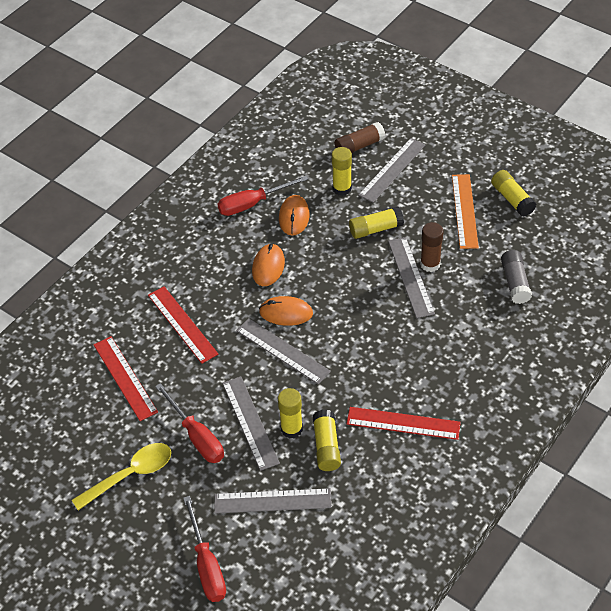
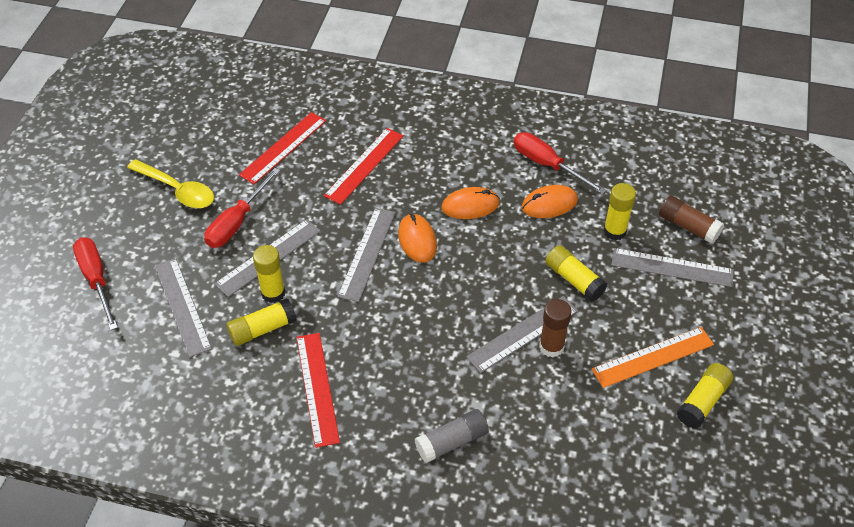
camera: 65 degrees right, 0 degrees up
(207, 565) = (96, 279): red screwdriver -> red screwdriver turned 105 degrees clockwise
(515, 282) = (570, 442): grey glue stick -> grey glue stick (452, 441)

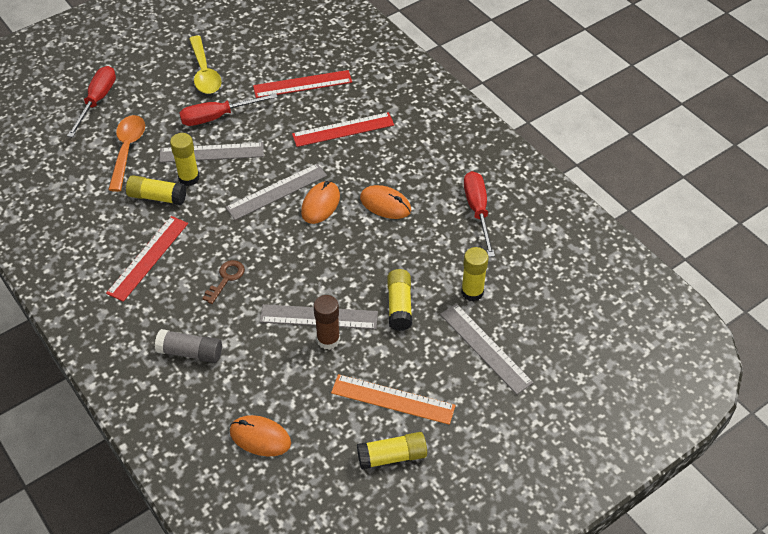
camera: 40 degrees right, 0 degrees up
(182, 306) = (127, 150): grey ruler -> orange spoon
(409, 357) = (226, 278): none -> brown key
(549, 204) = (445, 240): orange mouse -> orange mouse (260, 437)
(688, 226) = (536, 327): brown glue stick -> none

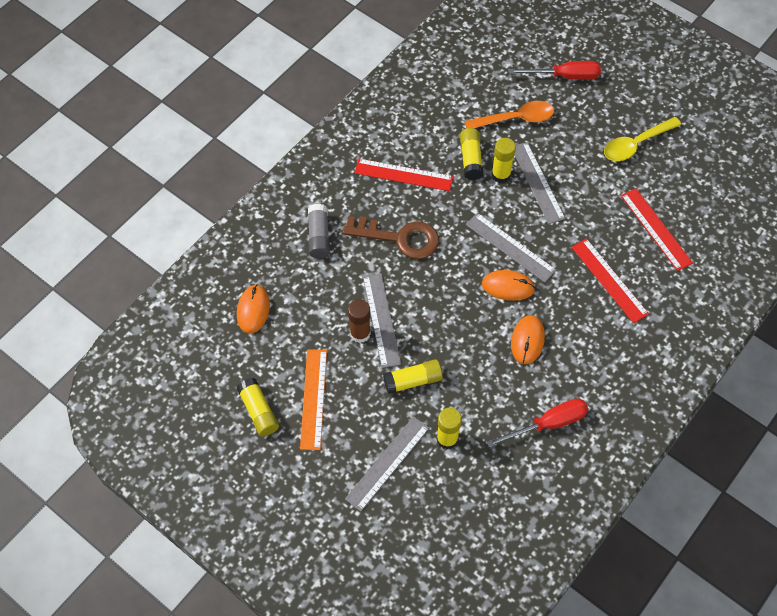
camera: 75 degrees right, 10 degrees up
(217, 117) = (583, 173): red screwdriver -> none
(226, 278) = (400, 238): brown key -> brown key, size x1.92

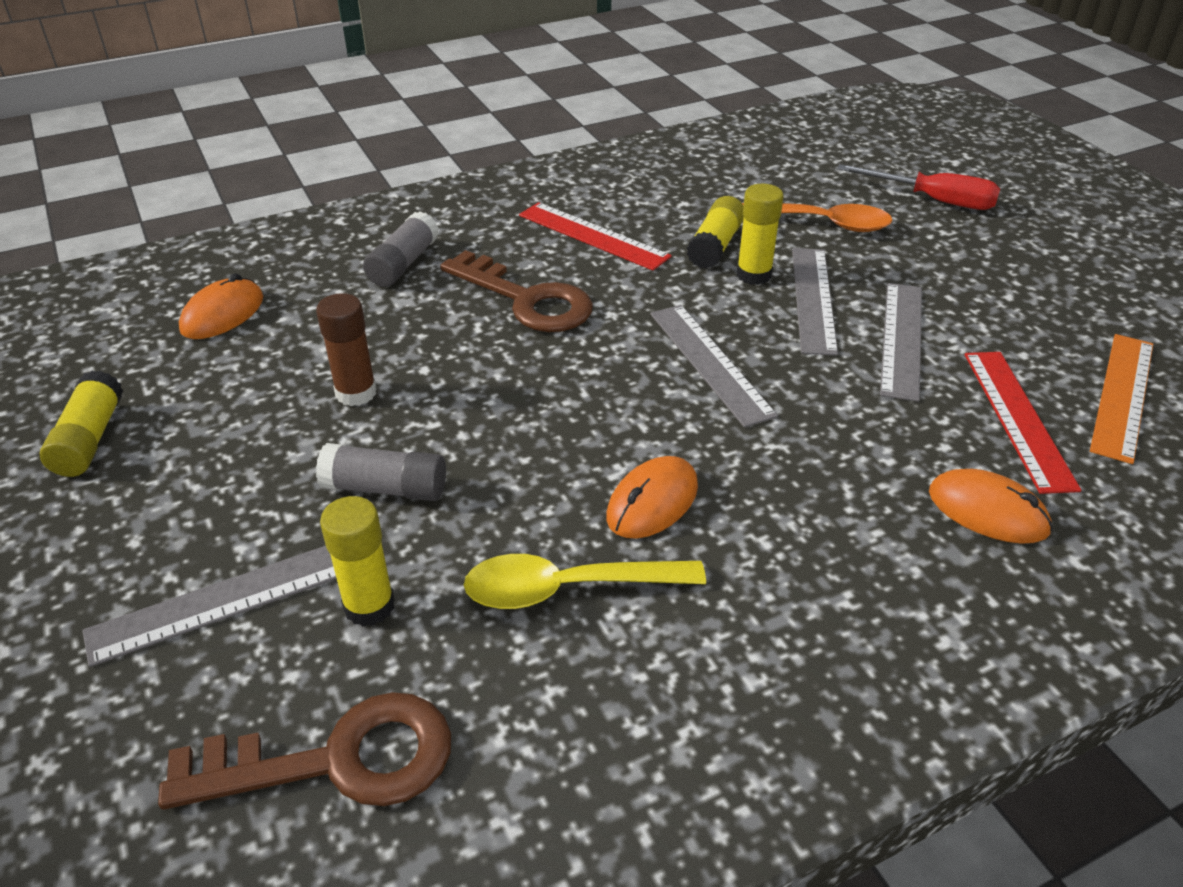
camera: 25 degrees right, 20 degrees down
(313, 399) = (193, 453): orange ruler -> orange ruler (1123, 395)
(381, 320) = (408, 387): grey ruler -> grey ruler (901, 339)
(413, 381) = (386, 488): yellow glue stick -> grey glue stick
(480, 503) = (337, 760): none -> brown key
(508, 286) = (669, 412): orange mouse -> orange mouse (987, 511)
(548, 424) = (600, 661): red screwdriver -> none
(609, 280) = (880, 463): red ruler -> none
(636, 144) = (1026, 301): yellow spoon -> yellow spoon (568, 589)

